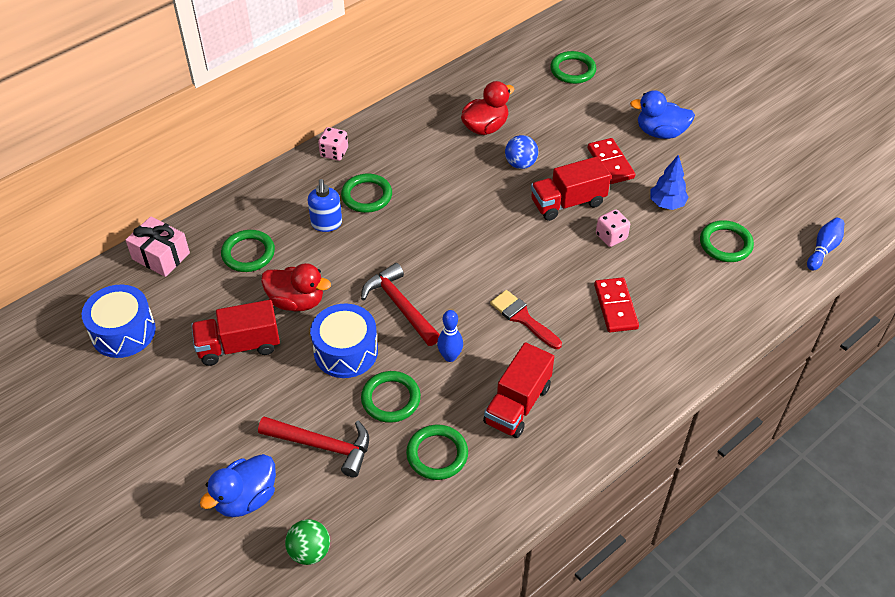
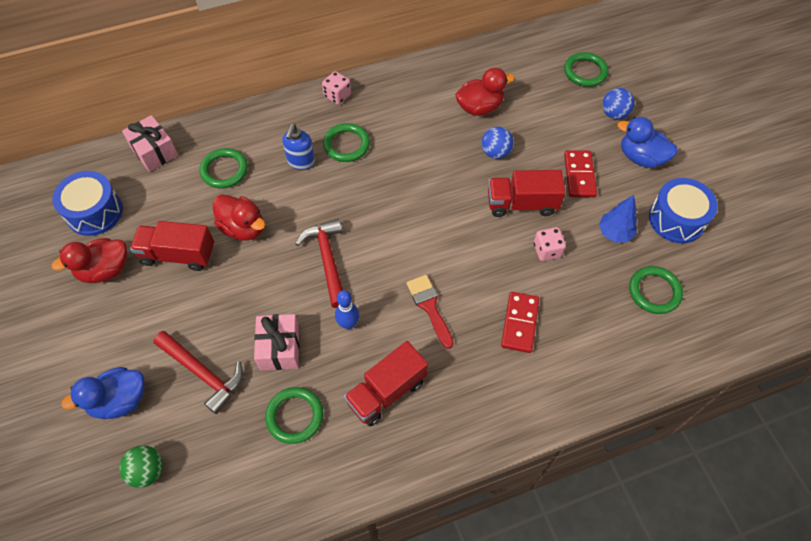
camera: 20 degrees right, 10 degrees up
(165, 383) = (105, 270): none -> red duck
(346, 351) = (262, 289): blue drum -> blue drum (676, 219)
(391, 399) = (279, 348): green ring -> pink gift
(617, 100) = (614, 114): none -> blue ball
(823, 249) = (751, 327): blue bowling pin -> none

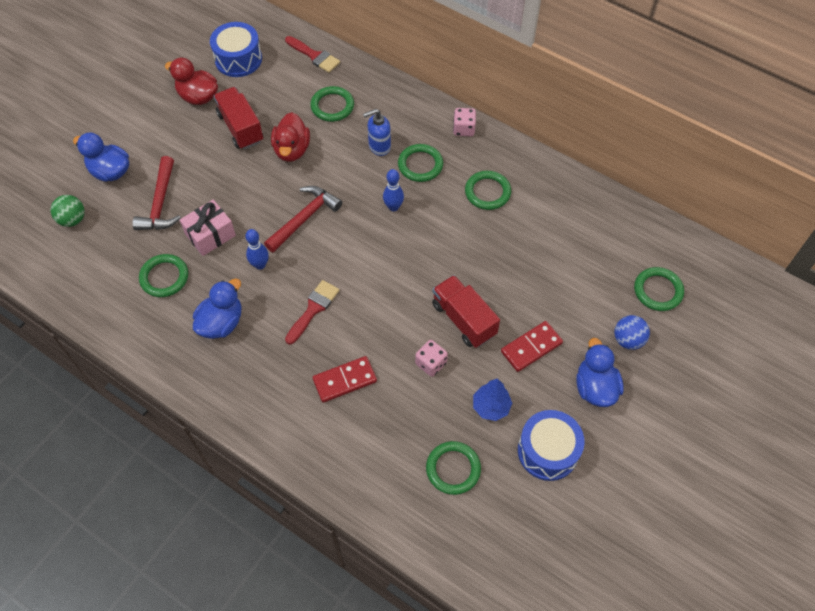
camera: 55 degrees right, 0 degrees up
(154, 151) = (314, 56): pink gift -> red brush
(373, 188) = (393, 207): none -> blue bowling pin
(386, 392) = (221, 323): red truck -> blue duck
(413, 117) = (487, 192): none -> green ring
(479, 107) = (540, 232): red duck -> none
(495, 152) = (501, 271): blue ball -> none

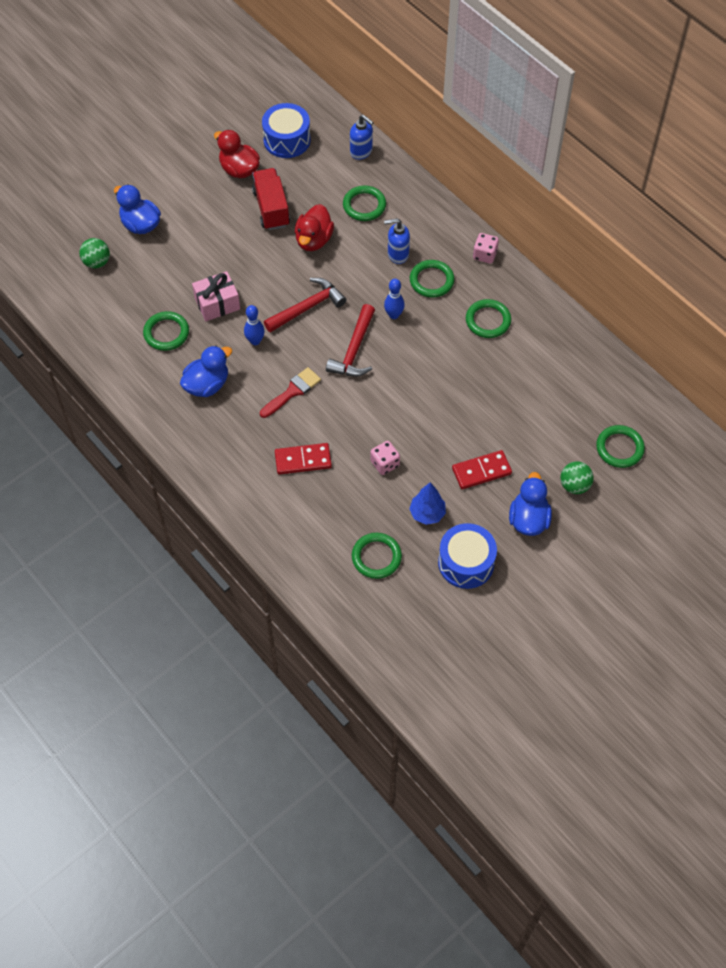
camera: 15 degrees right, 0 degrees up
(160, 203) = (179, 264): red hammer -> red hammer (354, 350)
(314, 56) = (361, 152): red brush -> blue soap dispenser
(463, 319) = (427, 432): red truck -> none
(628, 340) = (574, 485): blue ball -> green ball

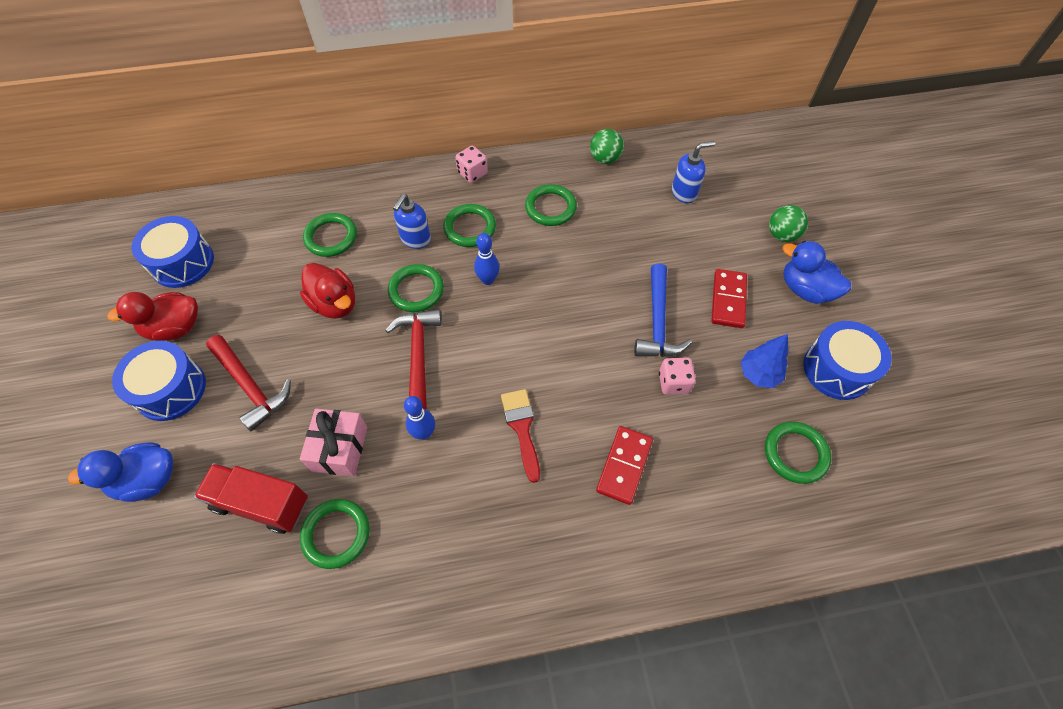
camera: 60 degrees left, 0 degrees up
(97, 262) = (154, 570): green ball -> green ball (605, 159)
(199, 196) = (170, 389): none -> blue drum
(207, 385) = (449, 523): blue duck -> none
(271, 208) = (257, 323): red truck -> red truck (261, 503)
(354, 350) = (507, 338): red hammer -> red hammer (251, 386)
(361, 152) = (263, 207): blue soap dispenser -> blue soap dispenser (684, 193)
(429, 434) = (658, 322): none -> blue hammer
(619, 448) = (756, 183): green ring -> green ring (416, 290)

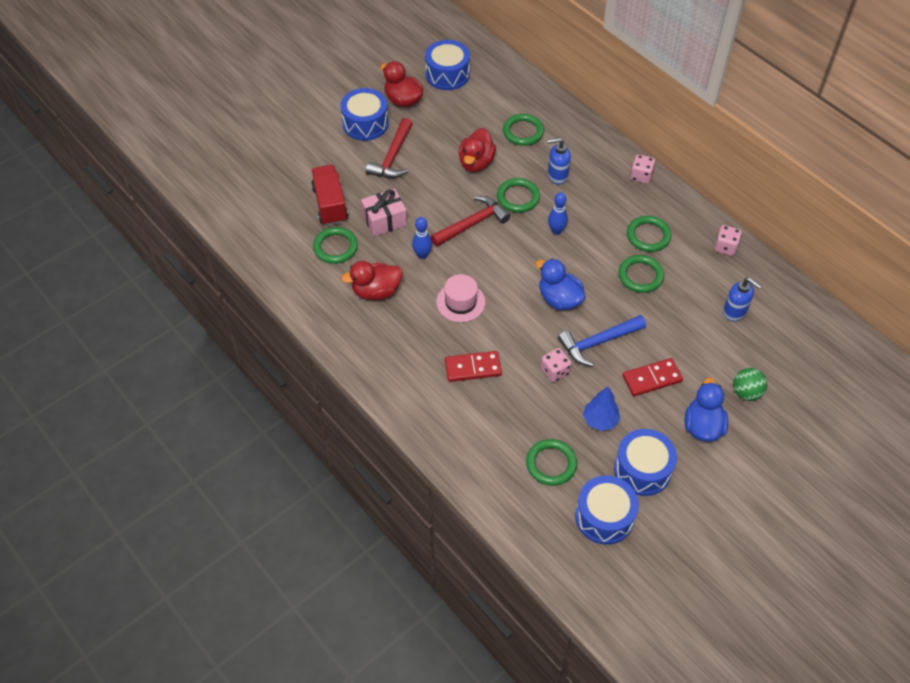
camera: 60 degrees right, 5 degrees down
(148, 480) = (310, 149): blue duck -> blue duck (559, 299)
(442, 519) = (376, 291): none -> red duck
(470, 228) = (591, 199): green ring -> green ring (640, 276)
(522, 428) = (460, 302): red brush -> pink hat
(605, 159) = (725, 247): green ball -> pink dice
(884, 437) = (604, 517): none -> blue drum

